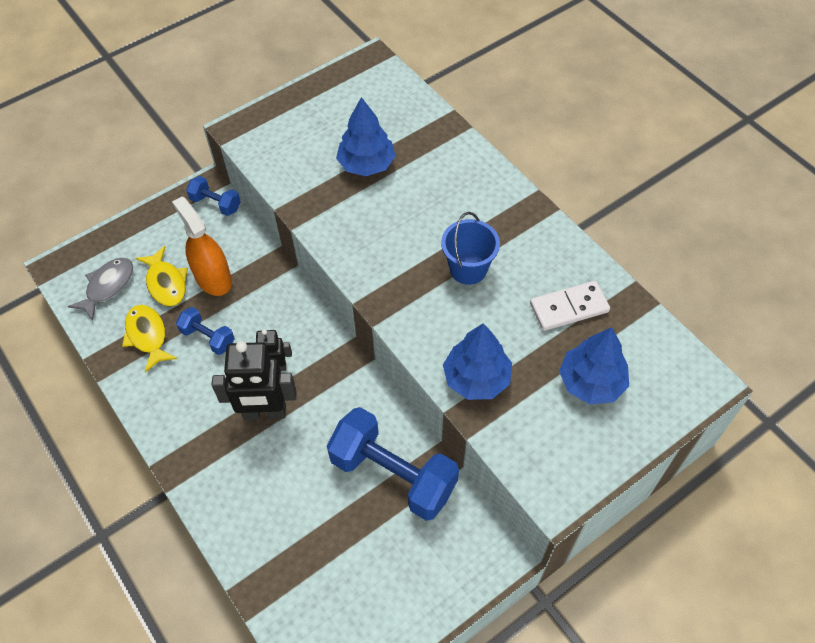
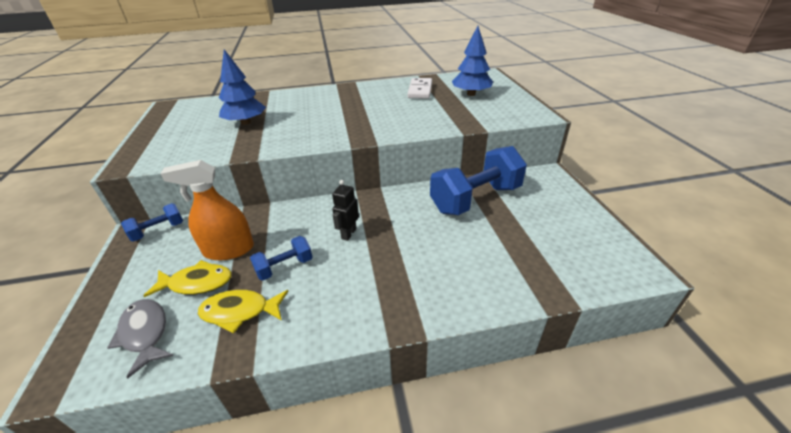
camera: 65 degrees left, 20 degrees down
(264, 412) = (385, 249): black robot -> none
(468, 269) = (366, 108): blue bucket -> none
(476, 378) = (446, 120): blue tree -> none

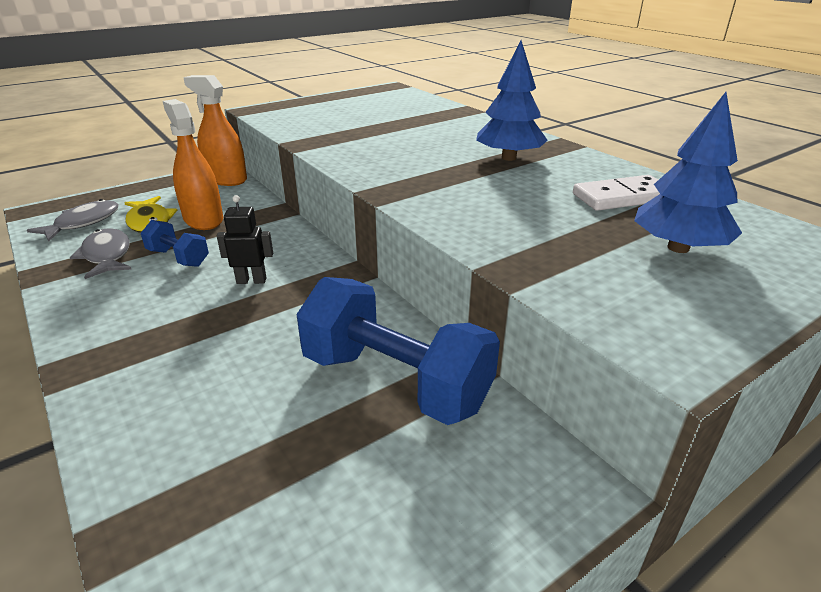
camera: 65 degrees right, 5 degrees down
(158, 231) = (226, 179): blue dumbbell -> orange spray bottle
(240, 312) = (107, 255): yellow fish -> grey fish
(245, 122) = (380, 124): blue tree -> blue tree (508, 158)

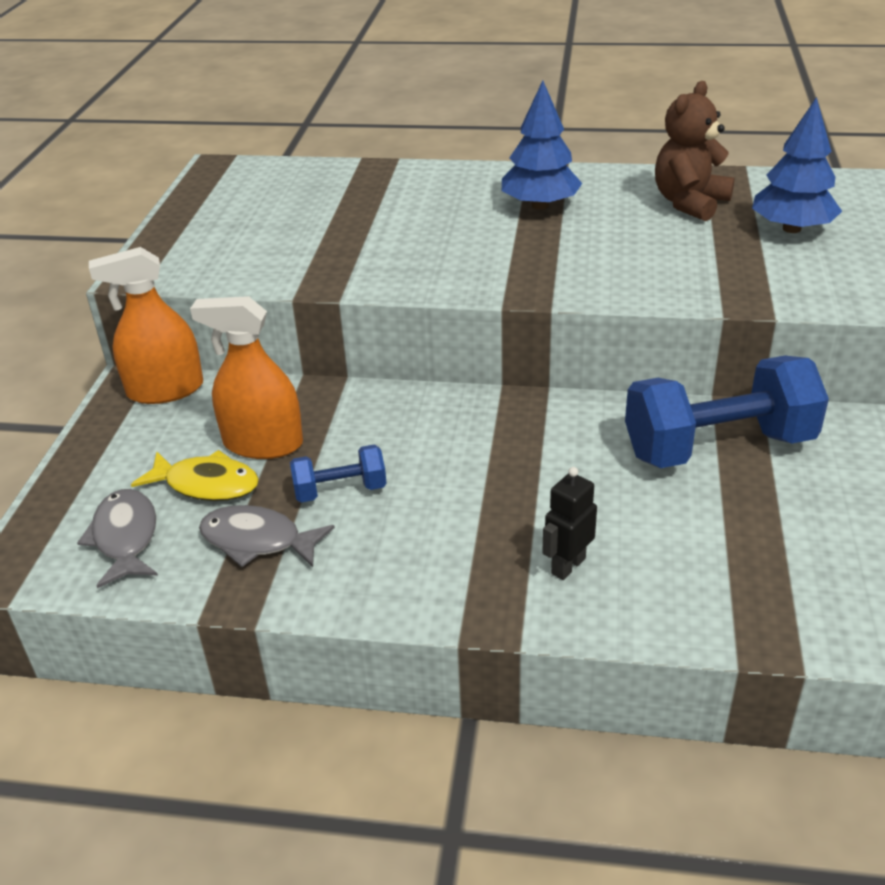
camera: 45 degrees left, 5 degrees up
(251, 281) = (460, 459): black robot -> black robot (568, 566)
(622, 197) = (689, 203): white domino -> brown teddy bear

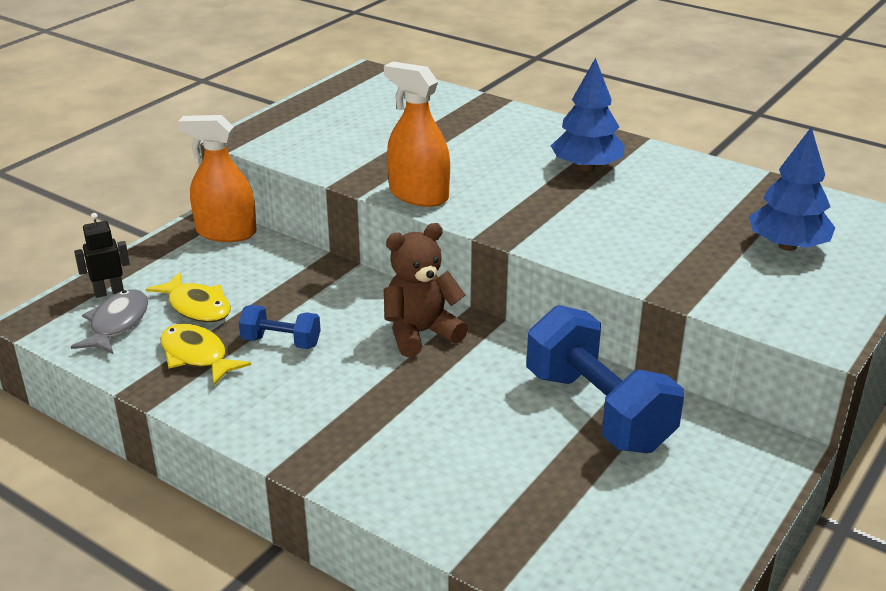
camera: 25 degrees right, 5 degrees down
(258, 541) = (197, 356): grey fish -> yellow fish
(263, 443) = (258, 291): orange spray bottle -> orange spray bottle (418, 195)
(568, 566) = (392, 452): black robot -> black robot (109, 292)
(689, 203) = (718, 200): brown teddy bear -> brown teddy bear (420, 333)
(718, 447) = (598, 410): blue dumbbell -> blue dumbbell turned 45 degrees clockwise

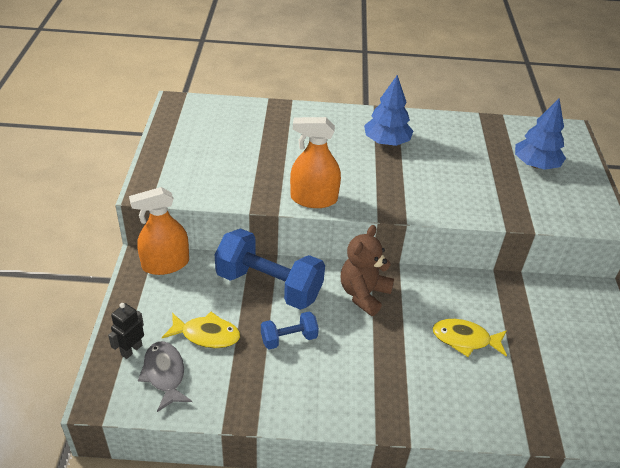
camera: 35 degrees left, 10 degrees up
(197, 356) = (246, 375): yellow fish -> yellow fish (465, 339)
(598, 410) = (501, 306): blue dumbbell -> blue dumbbell (269, 285)

